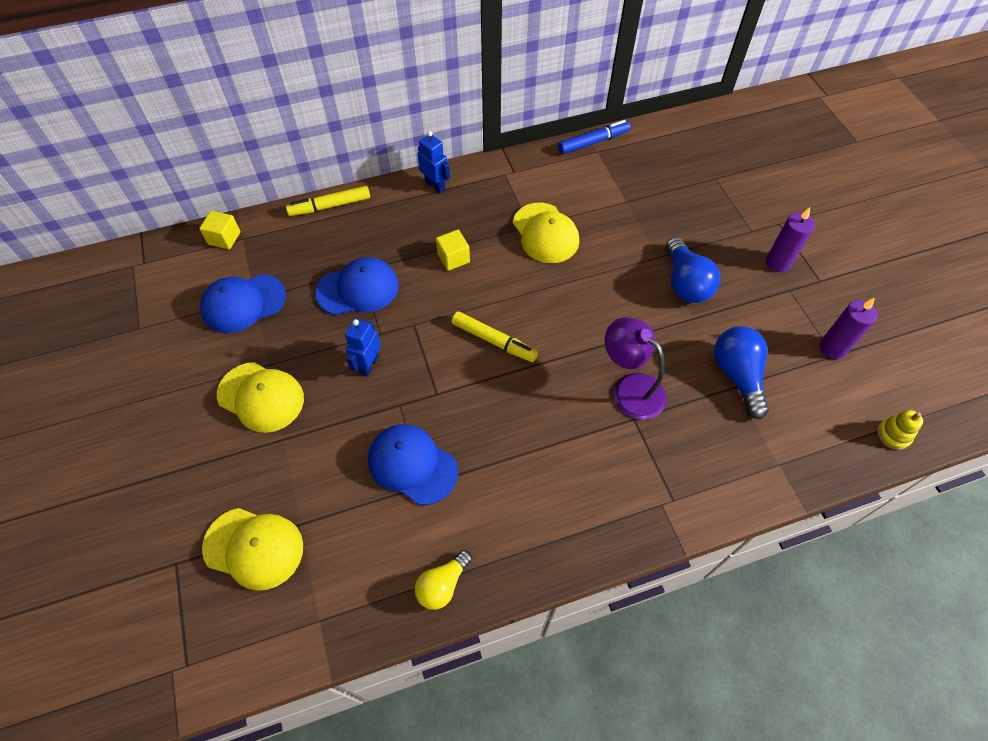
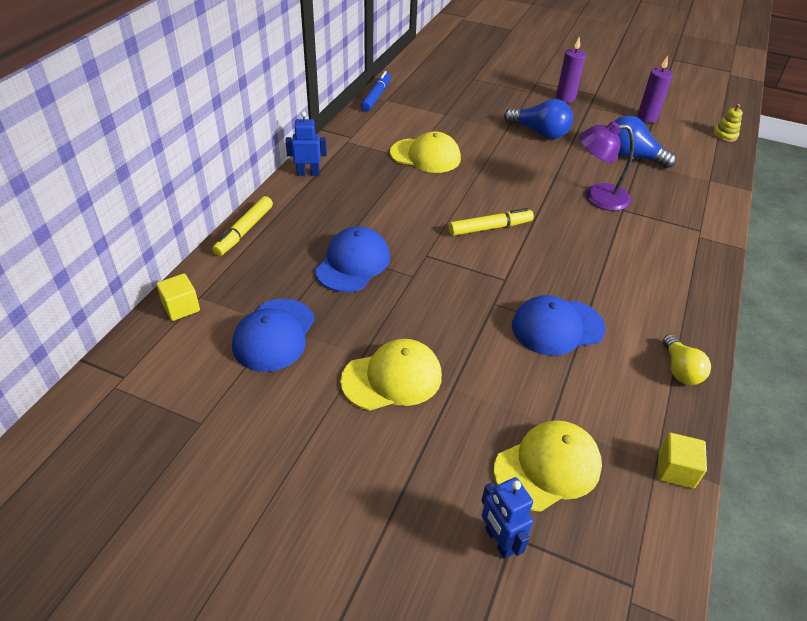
camera: 50 degrees left, 15 degrees down
(368, 365) = (436, 298): blue robot -> blue robot (499, 541)
(453, 258) = (390, 203): yellow cube -> yellow cube (675, 470)

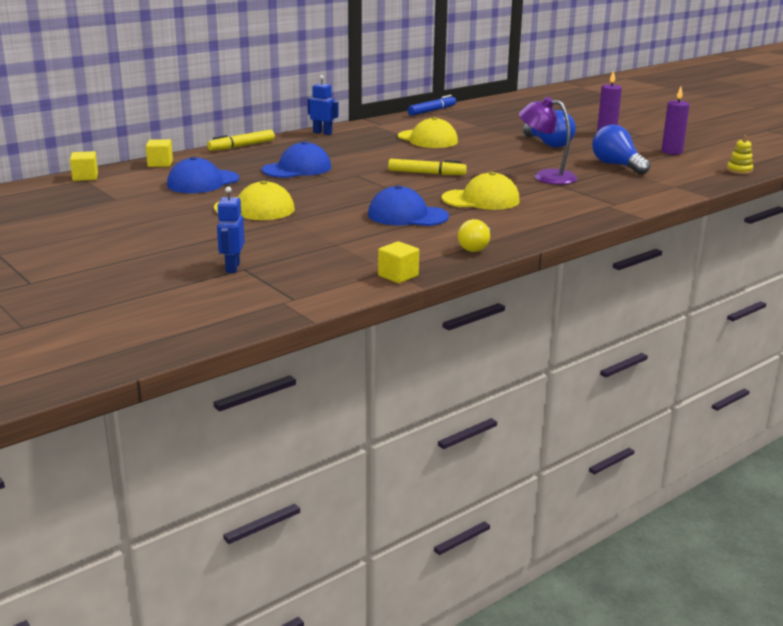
camera: 30 degrees right, 20 degrees down
(109, 379) = (85, 177): none -> yellow cube
(547, 467) = (307, 255): yellow cap -> yellow cap (481, 200)

